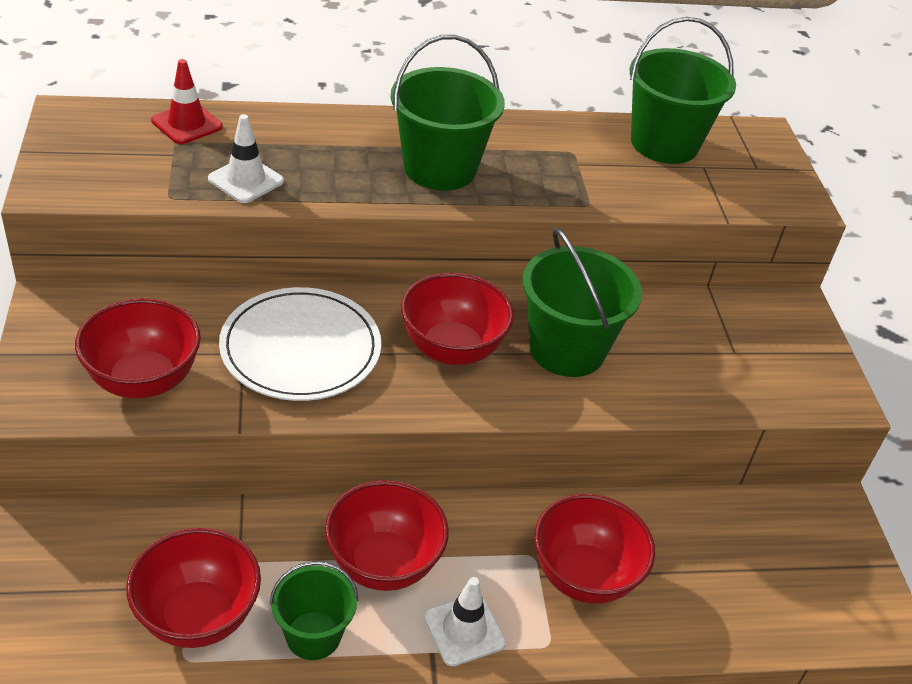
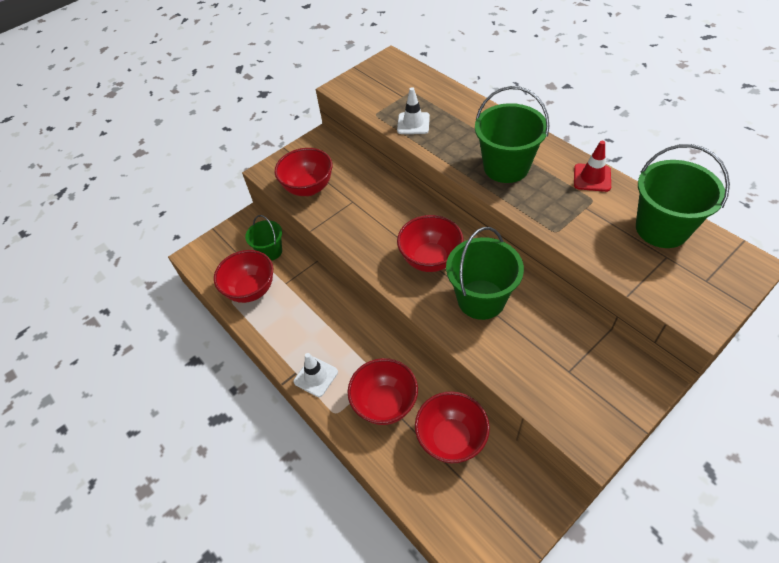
camera: 65 degrees right, 10 degrees up
(187, 124) = (427, 85): red traffic cone -> red traffic cone (592, 178)
(300, 348) = (374, 215): white plate -> none
(313, 635) = (271, 329): green bucket -> green bucket (270, 251)
(383, 564) = (324, 327): red bowl -> red bowl (451, 439)

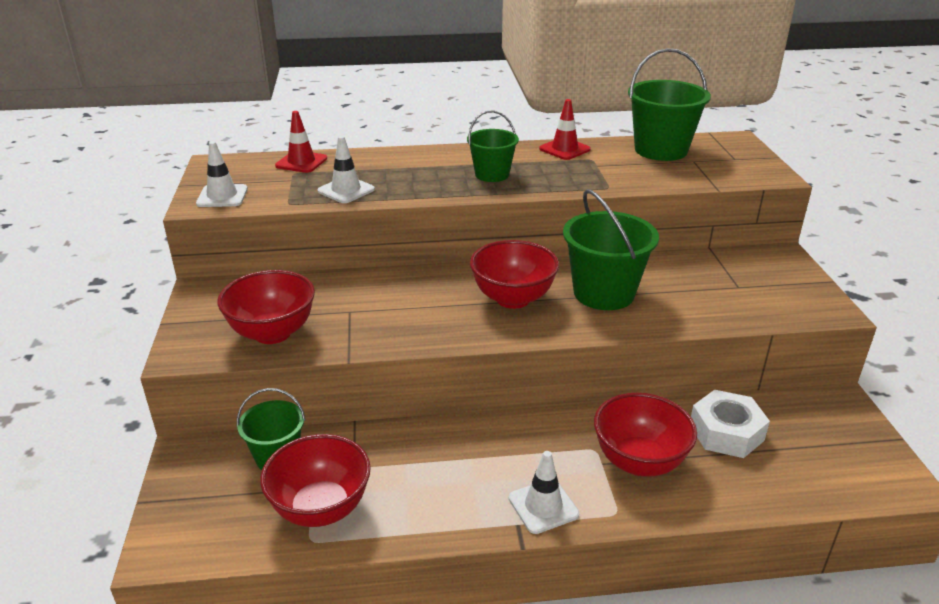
camera: 60 degrees left, 20 degrees down
(357, 88) = (222, 196): none -> white traffic cone
(427, 85) = (301, 162): none -> red traffic cone
(451, 439) = (726, 432): red bowl -> white nut
(506, 167) = (492, 174): green bucket -> green bucket, size x0.61

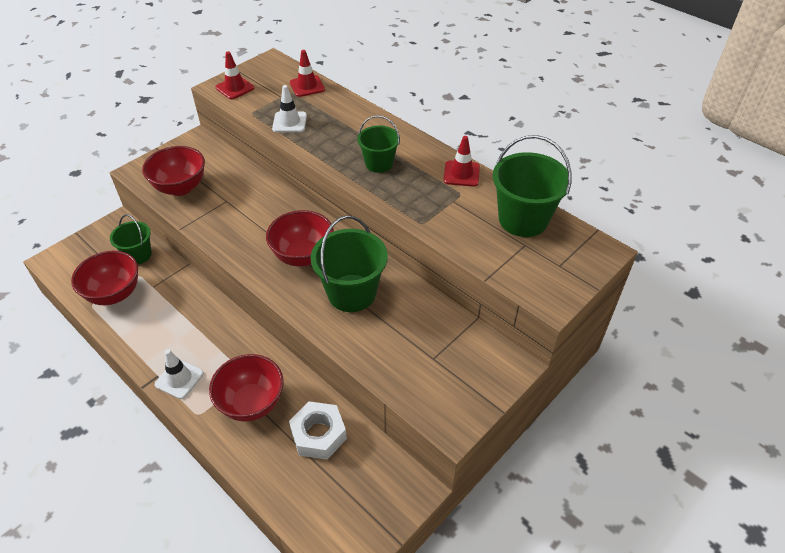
camera: 50 degrees right, 15 degrees up
(222, 196) = (235, 88): white traffic cone -> red traffic cone

